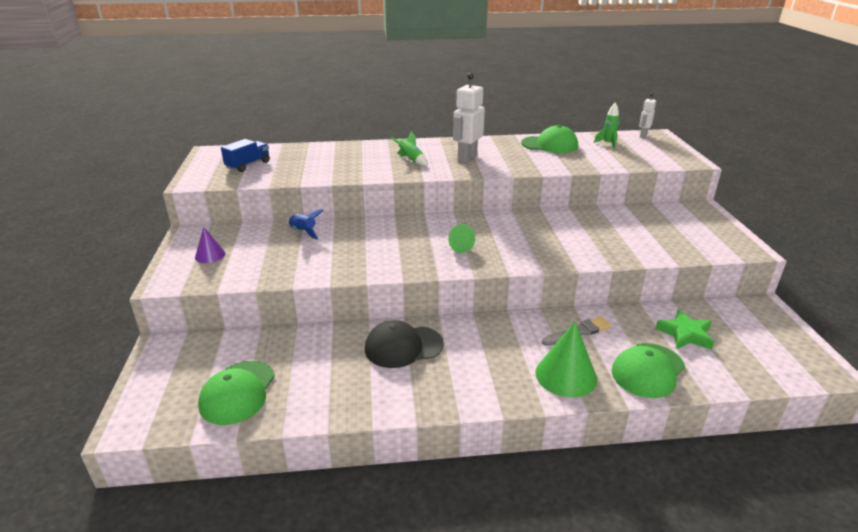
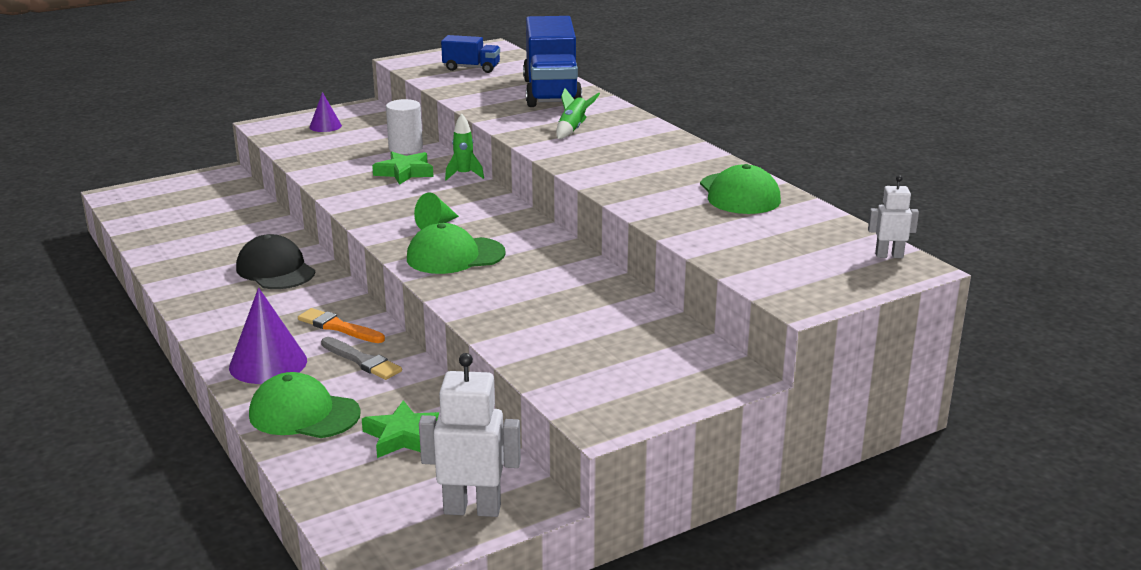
camera: 65 degrees right, 5 degrees down
(238, 392) = (170, 219): green cap -> green cap (455, 256)
(303, 232) = (405, 148): blue rocket -> white cylinder
(335, 153) = (551, 92): none -> blue truck
(351, 240) = (405, 172): none -> green star
(467, 158) = (617, 155): white robot -> white robot (472, 509)
(522, 333) = (338, 327): none -> orange brush
(566, 375) = (268, 363): green cone -> purple cone
(608, 144) = (801, 232): green rocket -> green rocket (464, 175)

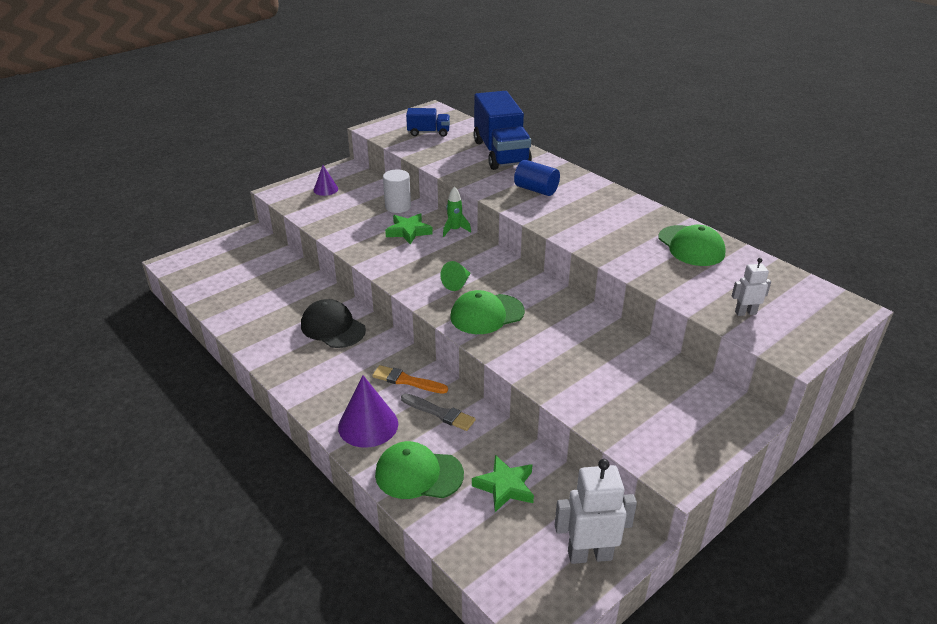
camera: 10 degrees left, 10 degrees up
(573, 129) = (536, 190): green rocket -> blue cylinder
(889, 255) = (828, 298): white robot -> white robot (745, 313)

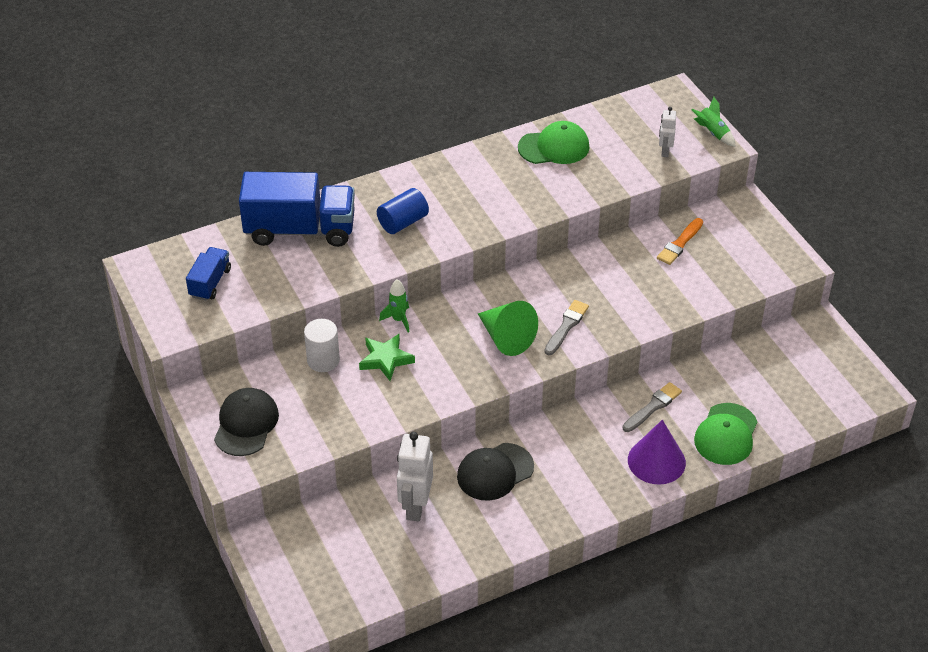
camera: 75 degrees left, 10 degrees up
(325, 189) = (246, 424): purple cone -> black cap
(407, 381) = (600, 423): orange brush -> orange brush (679, 244)
(457, 283) = (506, 338): green cone -> green cone, size x1.75
(487, 314) = (566, 326): green cap -> grey brush
(505, 486) = (751, 381): green star -> none
(589, 555) = (827, 349): white robot -> white robot (415, 506)
(808, 343) = (713, 133): none -> green rocket

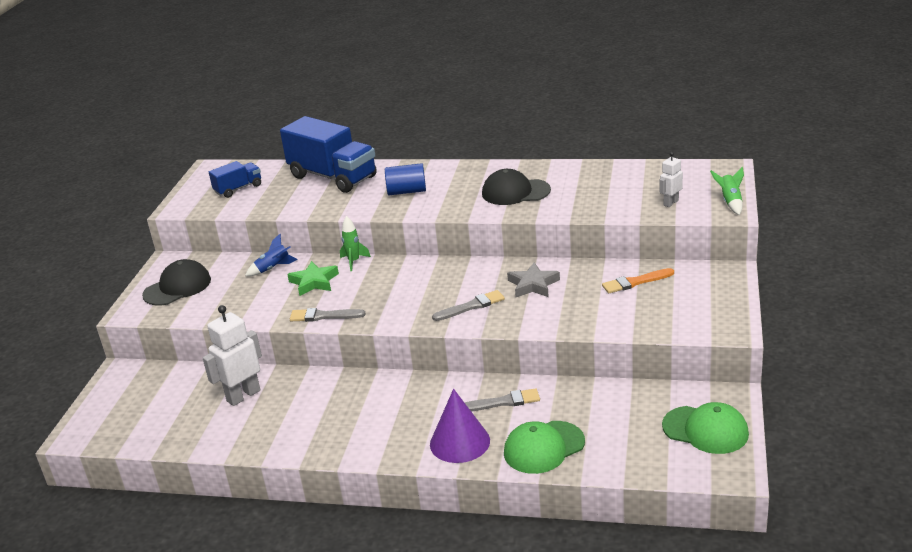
camera: 40 degrees right, 15 degrees down
(323, 360) = (273, 268): white cylinder -> blue rocket
(441, 393) = (324, 316): none -> grey brush
(495, 472) = (326, 397): black cap -> black cap (515, 192)
(506, 338) = (416, 298): green cone -> none
(554, 147) = (579, 177): green cap -> green cap (705, 430)
(596, 280) = (533, 285): none -> grey star

